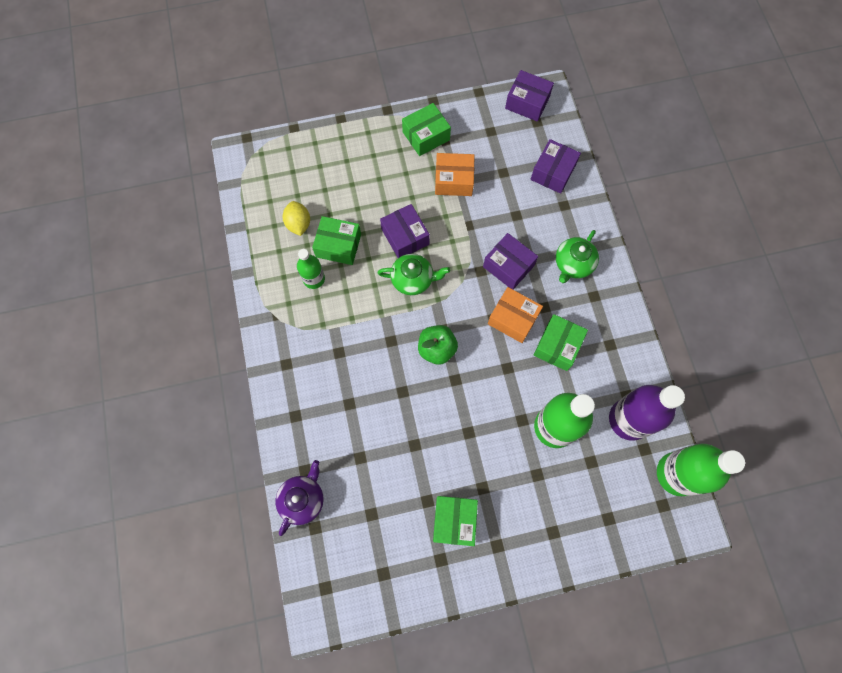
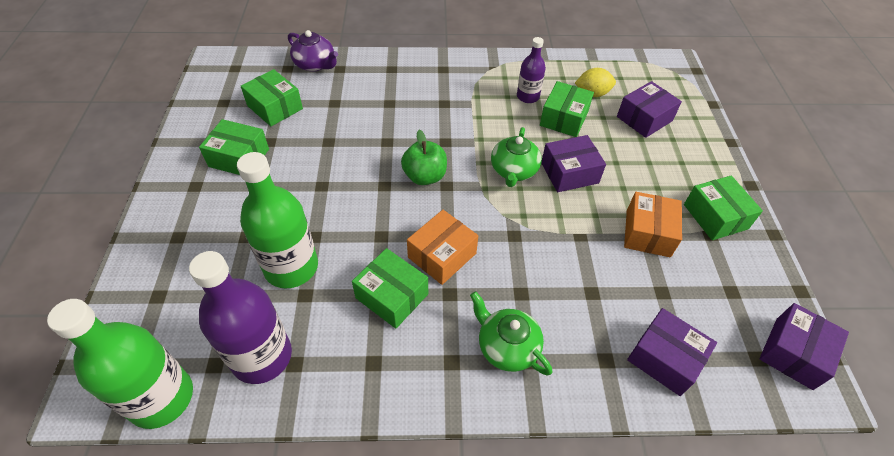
camera: 100 degrees right, 20 degrees down
(314, 279) = (528, 96): green bottle -> purple bottle
(379, 515) = (275, 107): none -> green box
(508, 266) = (516, 266): purple box -> purple box (644, 119)

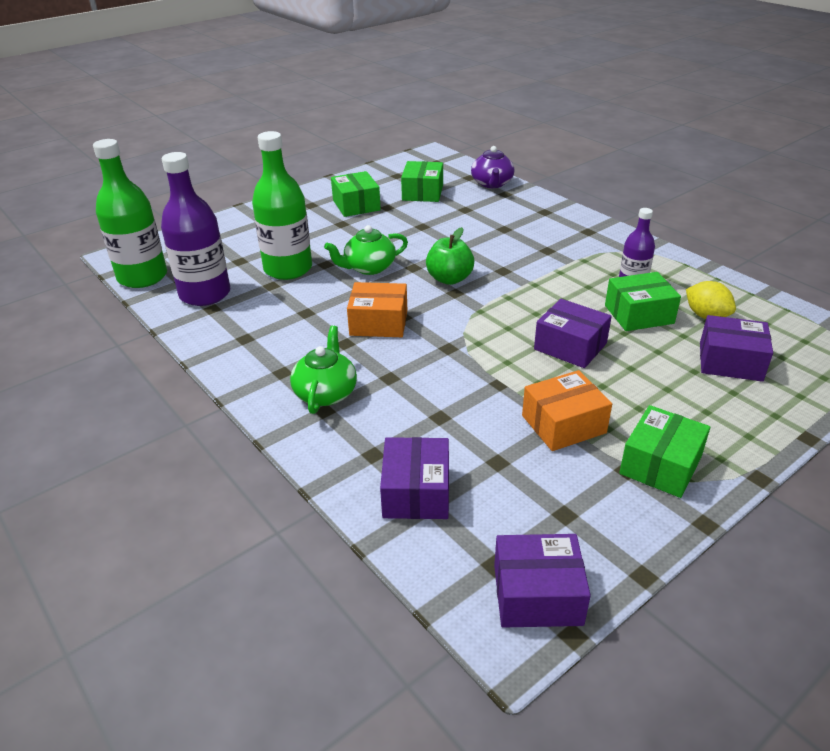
camera: 55 degrees right, 15 degrees down
(392, 296) = (312, 319): green box -> none
(514, 171) = (524, 316): green teapot -> green teapot (369, 268)

